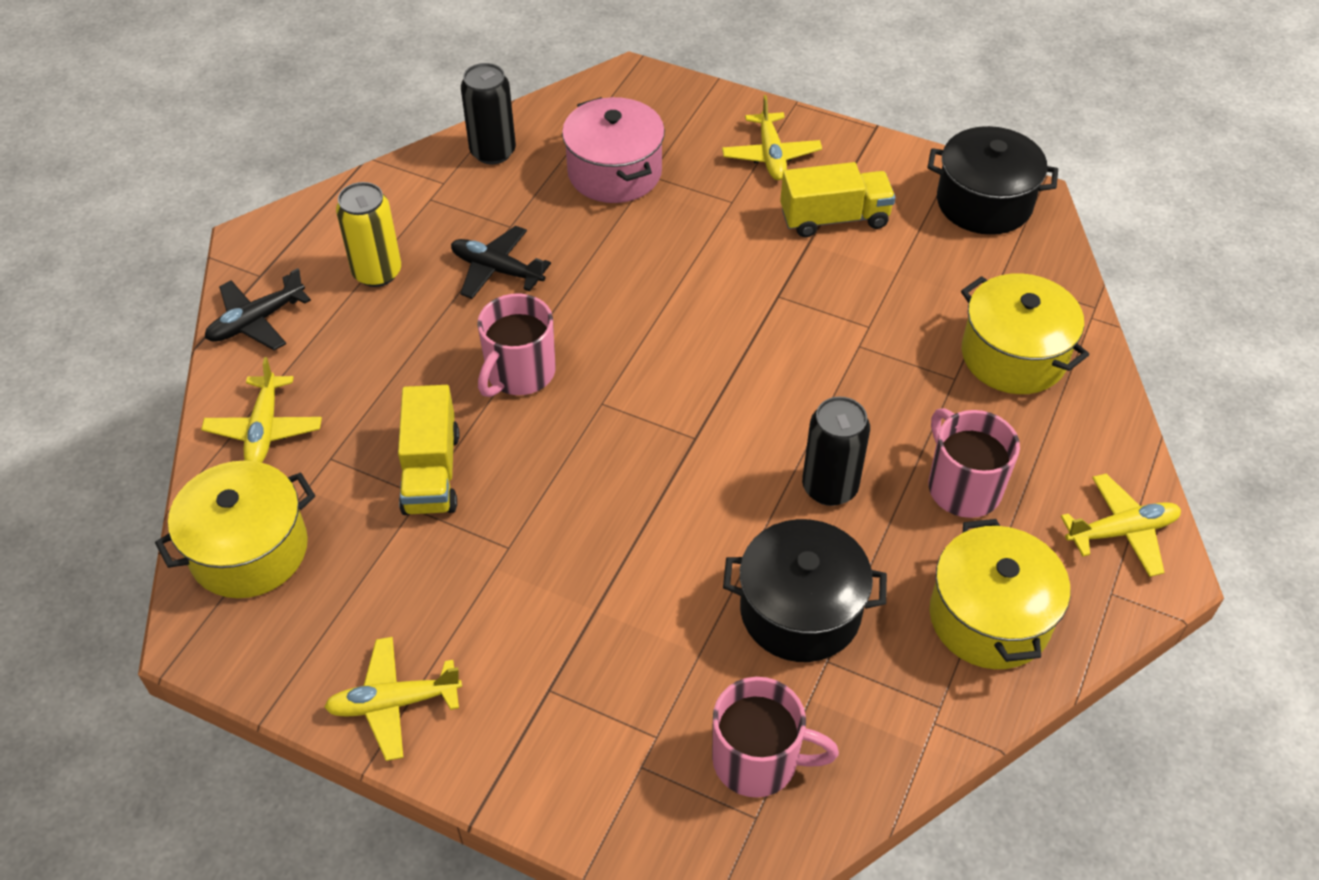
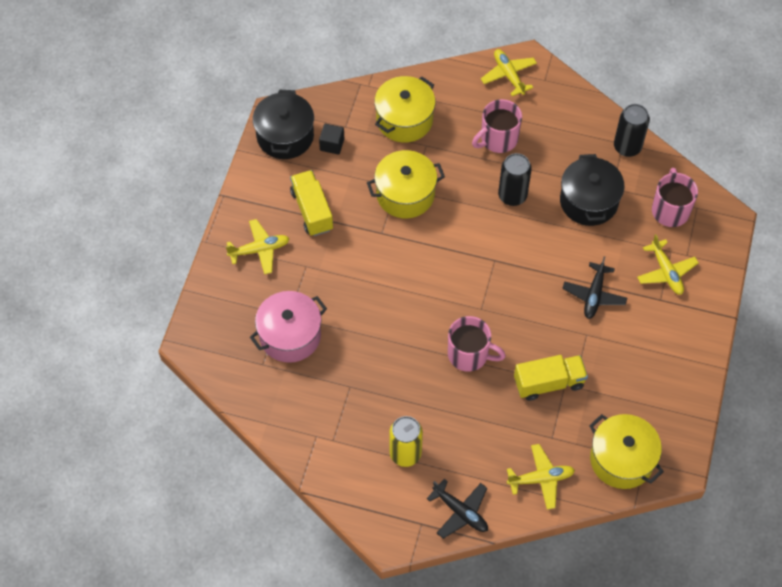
camera: 100 degrees left, 10 degrees up
(394, 703) = (687, 364): yellow plane -> yellow plane (666, 272)
(493, 152) = (281, 412): black can -> black can (627, 147)
(497, 270) = (390, 385): black plane -> black plane (594, 295)
(964, 256) = (332, 144): none -> black cube
(989, 617) = (571, 126): yellow pot -> yellow pot (405, 194)

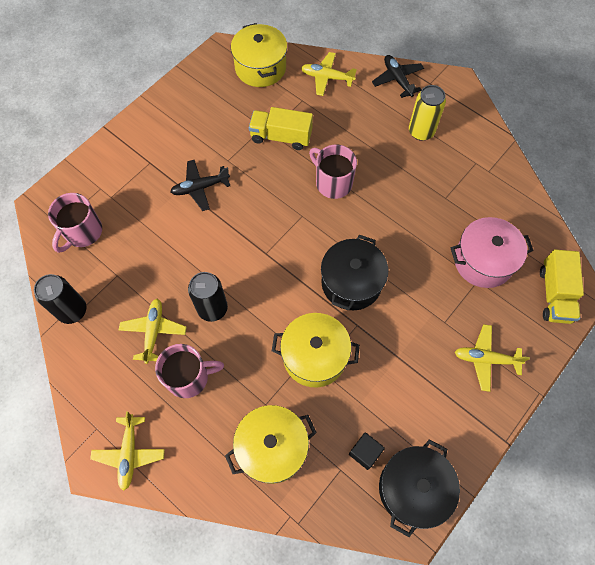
camera: 155 degrees left, 5 degrees up
(312, 210) = (417, 380): yellow truck -> yellow truck (554, 294)
(588, 201) = (147, 271): black pot -> black pot (351, 283)
(594, 295) = (200, 188): black plane -> black plane turned 150 degrees counterclockwise
(666, 272) = (128, 182): yellow plane -> yellow plane (153, 332)

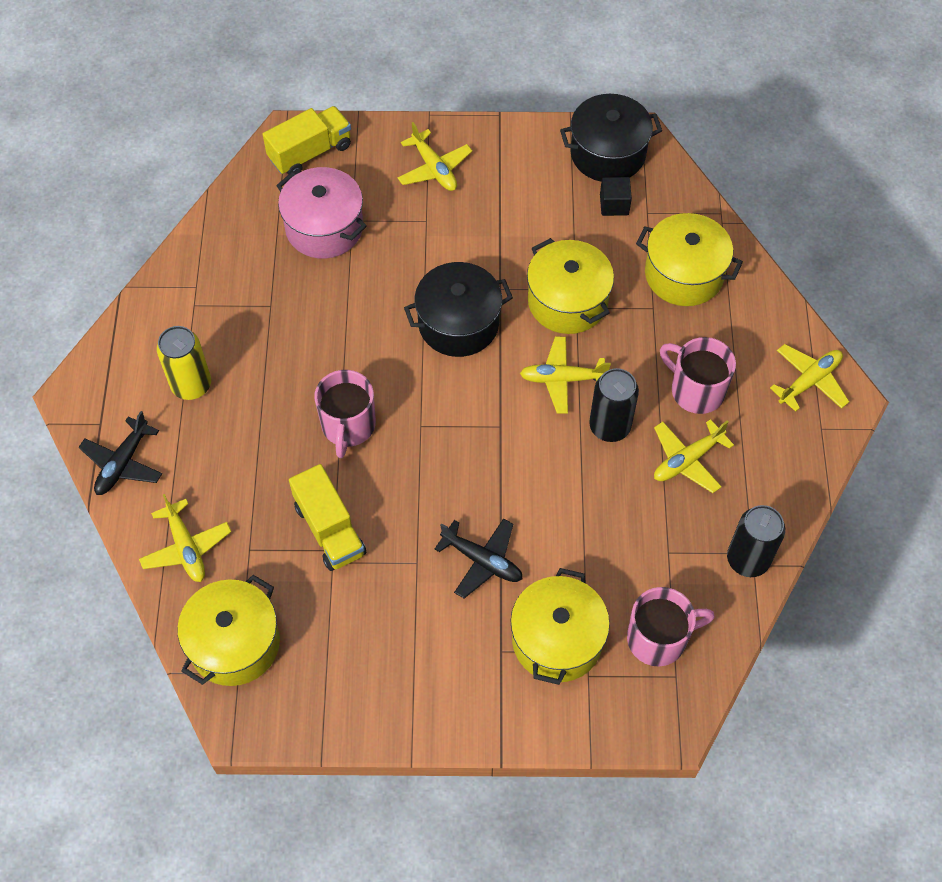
camera: 130 degrees left, 5 degrees down
(129, 189) = (557, 640): none -> yellow pot
(265, 309) = (562, 379): none -> yellow plane

